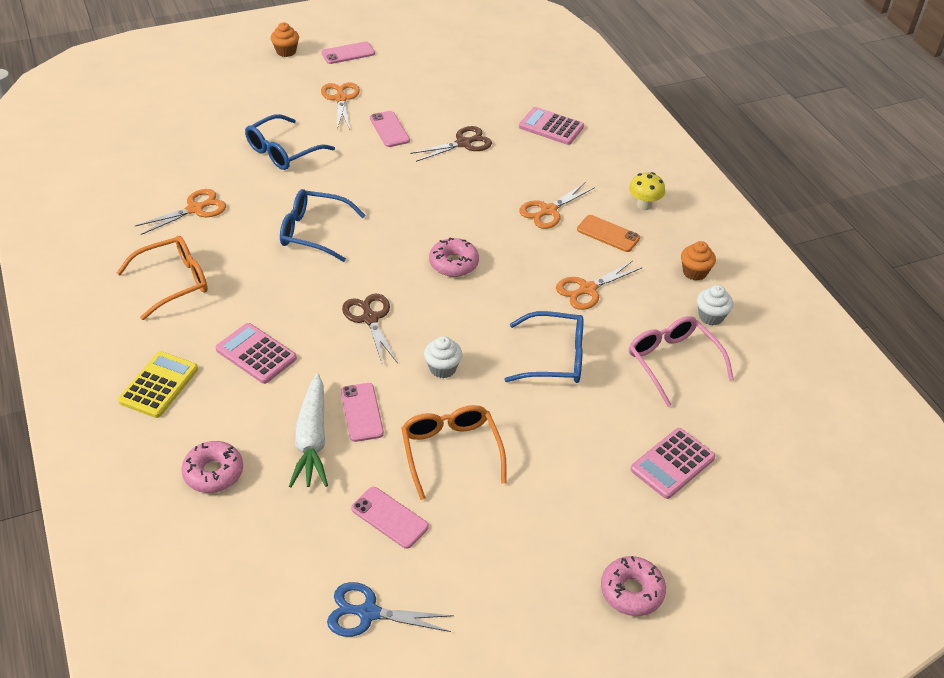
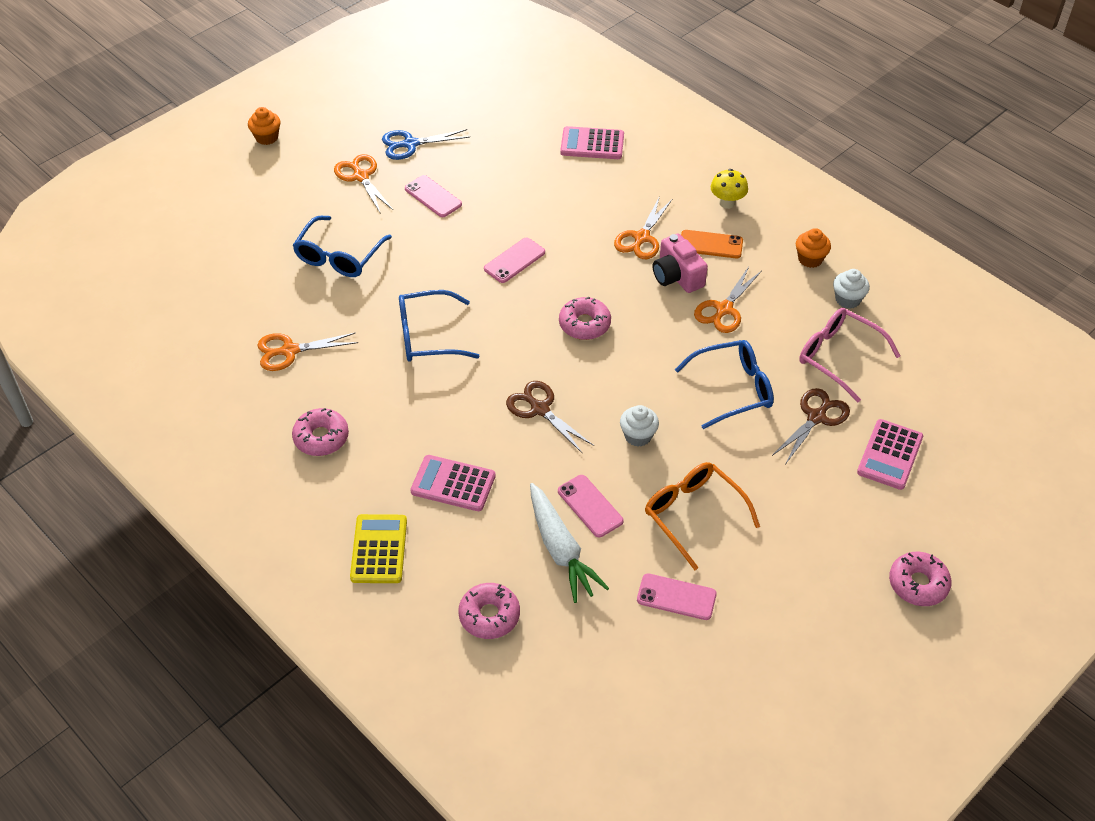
camera: 20 degrees left, 5 degrees up
(173, 282) = (321, 437): orange glasses -> pink donut
(195, 209) = (290, 351): orange scissors -> orange scissors turned 135 degrees counterclockwise
(348, 53) = (335, 120): pink phone -> pink phone (514, 260)
(368, 613) = (710, 690): blue scissors -> blue scissors (410, 144)
(463, 143) = (517, 189): brown scissors -> brown scissors (816, 417)
(561, 250) = (677, 276): none -> pink camera

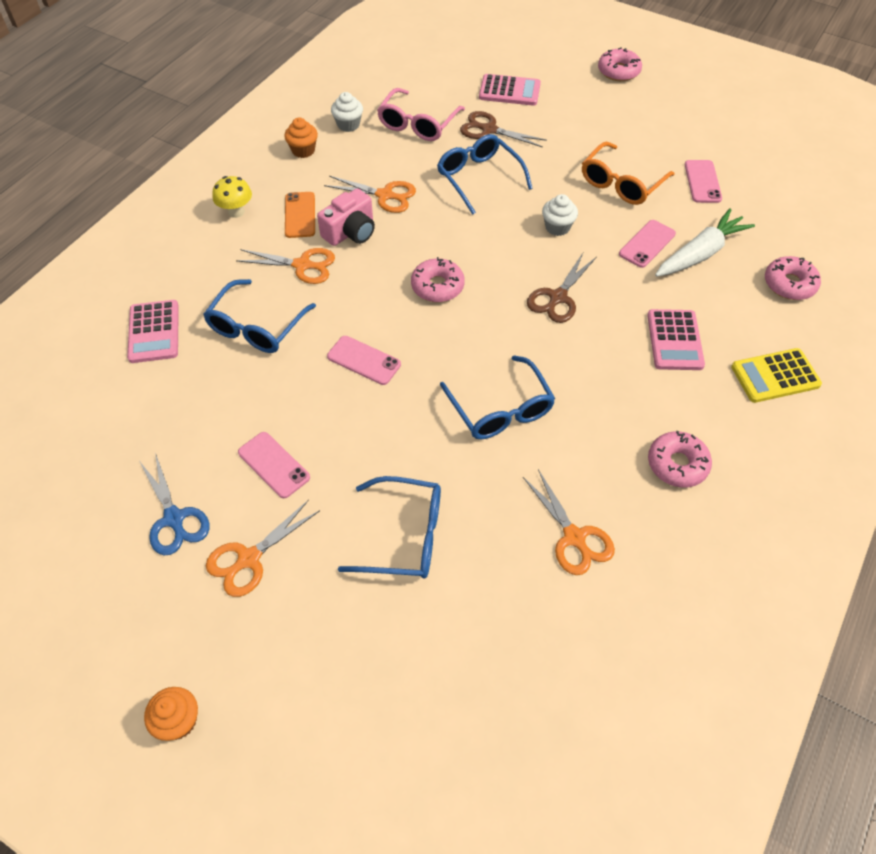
camera: 105 degrees left, 5 degrees up
(433, 196) = (274, 465): pink phone -> pink phone turned 75 degrees counterclockwise
(576, 201) = (256, 327): none -> blue glasses

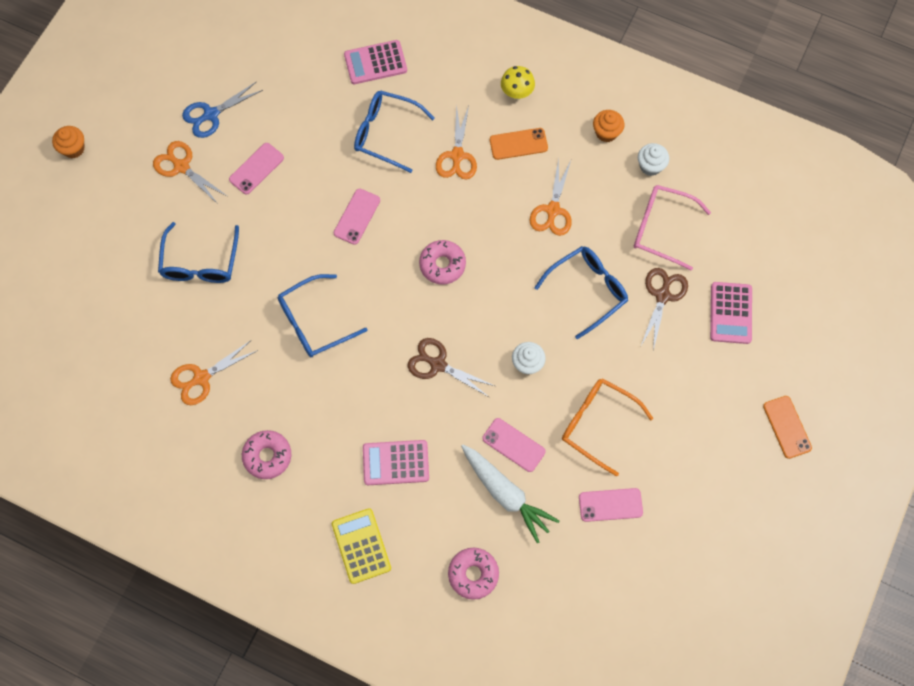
camera: 85 degrees right, 15 degrees up
(350, 232) = (502, 188): pink camera -> none
(618, 71) = (787, 427): pink donut -> orange phone

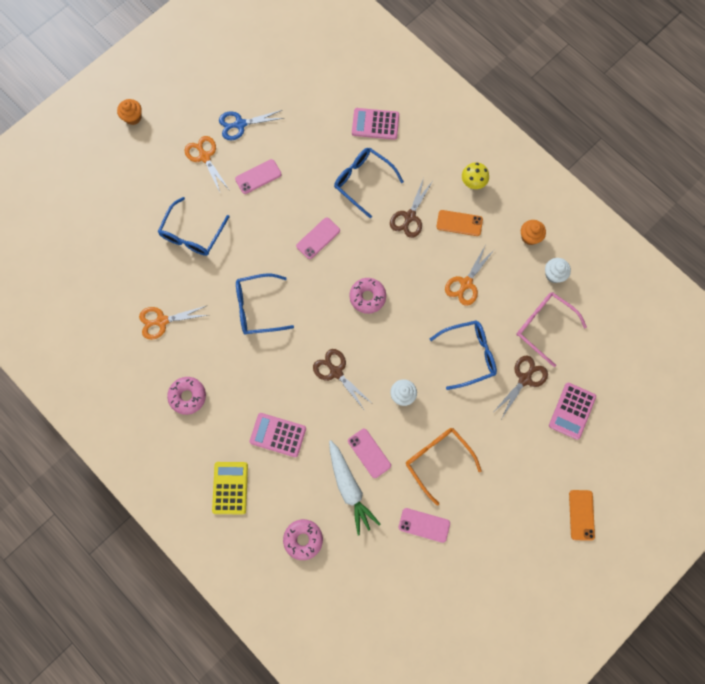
camera: 20 degrees right, 5 degrees up
(457, 155) = (409, 216): orange scissors -> brown scissors

